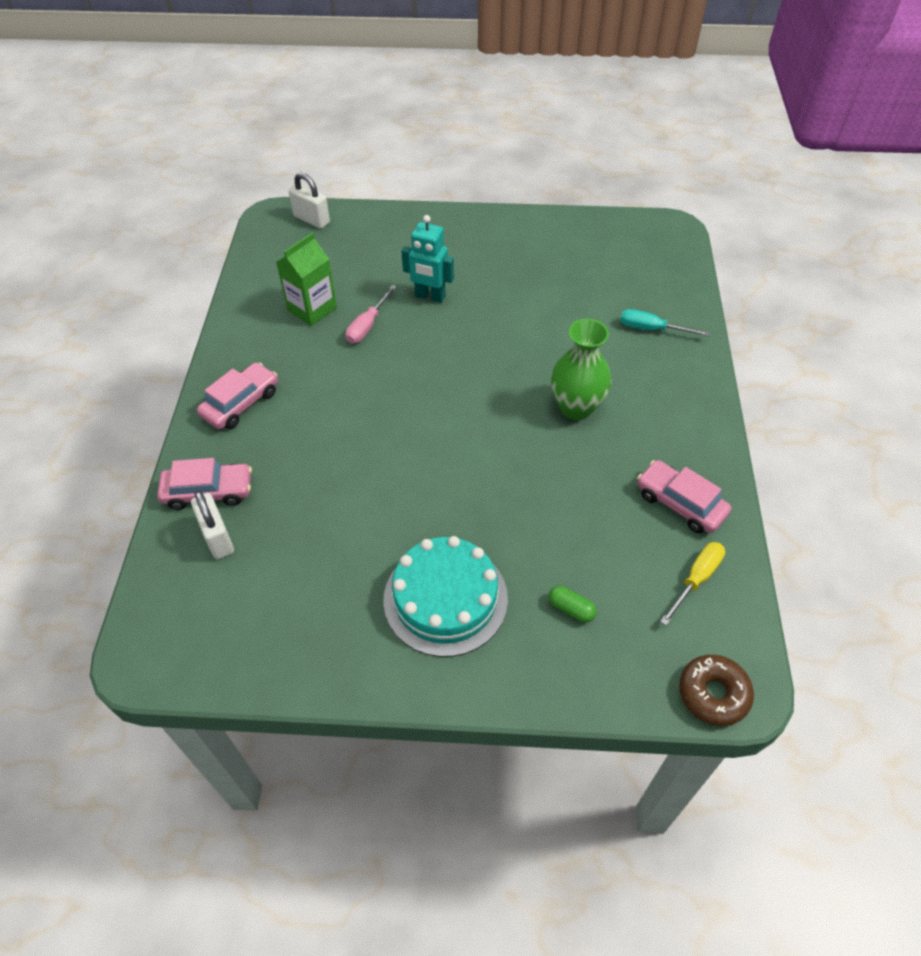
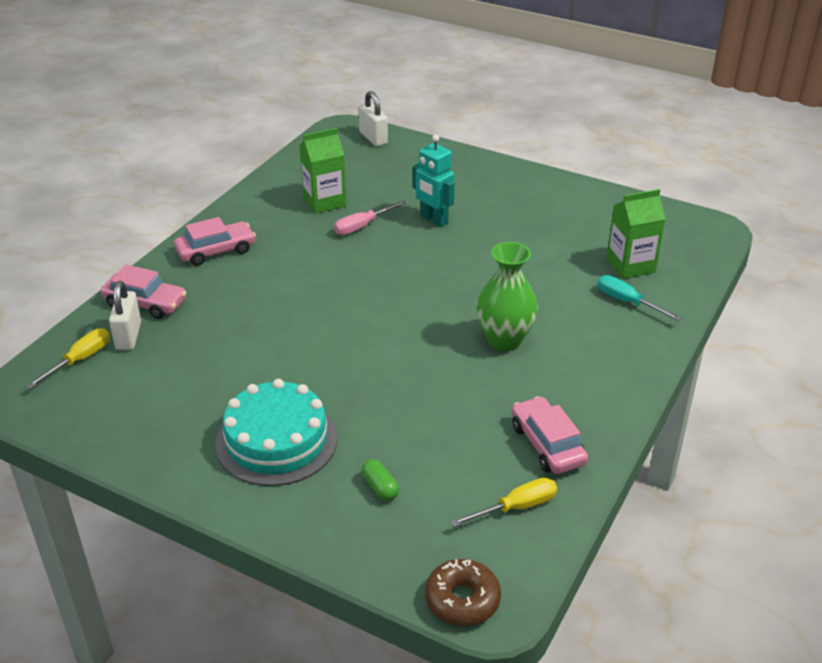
camera: 25 degrees right, 15 degrees down
(185, 586) = (80, 360): none -> yellow screwdriver
(630, 289) = (630, 265): none -> green carton

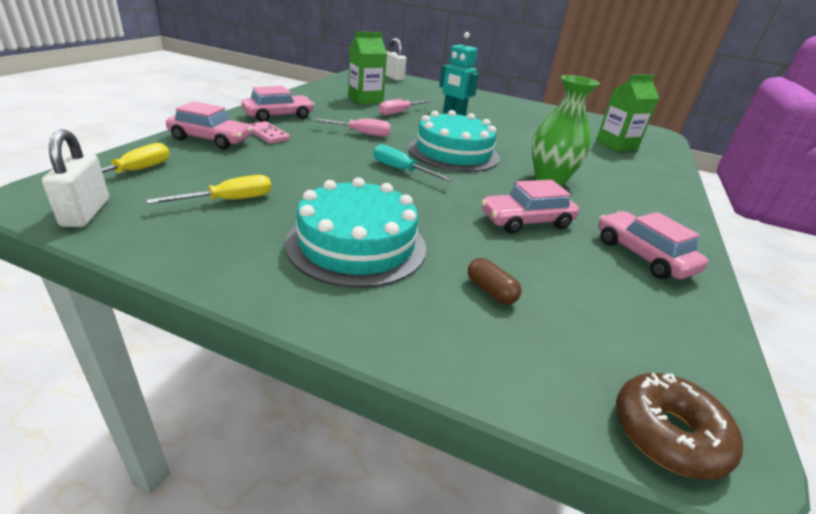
camera: 10 degrees left, 5 degrees down
(128, 336) = (191, 158): white padlock -> white padlock (86, 213)
(203, 289) = (268, 135): none -> pink domino
(306, 275) = (361, 133): none -> pink screwdriver
(380, 487) = (490, 291): green capsule -> brown capsule
(408, 301) = (453, 152): none -> turquoise cake
(448, 404) = (526, 221): none -> pink car
(516, 507) = (654, 314): yellow screwdriver -> yellow screwdriver (229, 200)
(627, 302) = (631, 163): turquoise screwdriver -> turquoise screwdriver (401, 170)

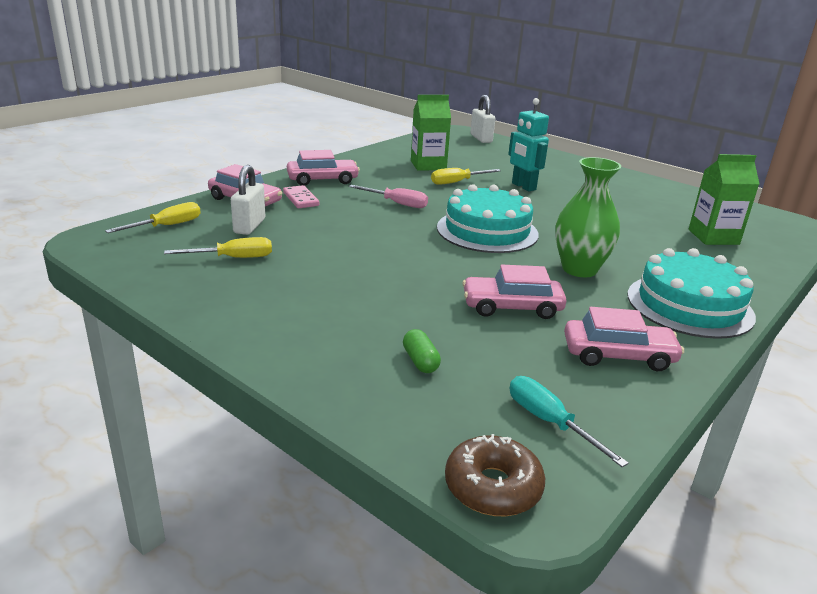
camera: 20 degrees right, 5 degrees down
(86, 213) = (119, 257): white padlock -> white padlock (249, 226)
(357, 244) = (323, 307): turquoise cake -> turquoise cake (689, 305)
(399, 113) = (457, 182): pink screwdriver -> yellow screwdriver
(401, 170) = (414, 244): turquoise screwdriver -> turquoise screwdriver (549, 422)
(490, 291) = (420, 361): brown capsule -> green capsule
(643, 255) = (618, 355): pink car -> pink car turned 105 degrees clockwise

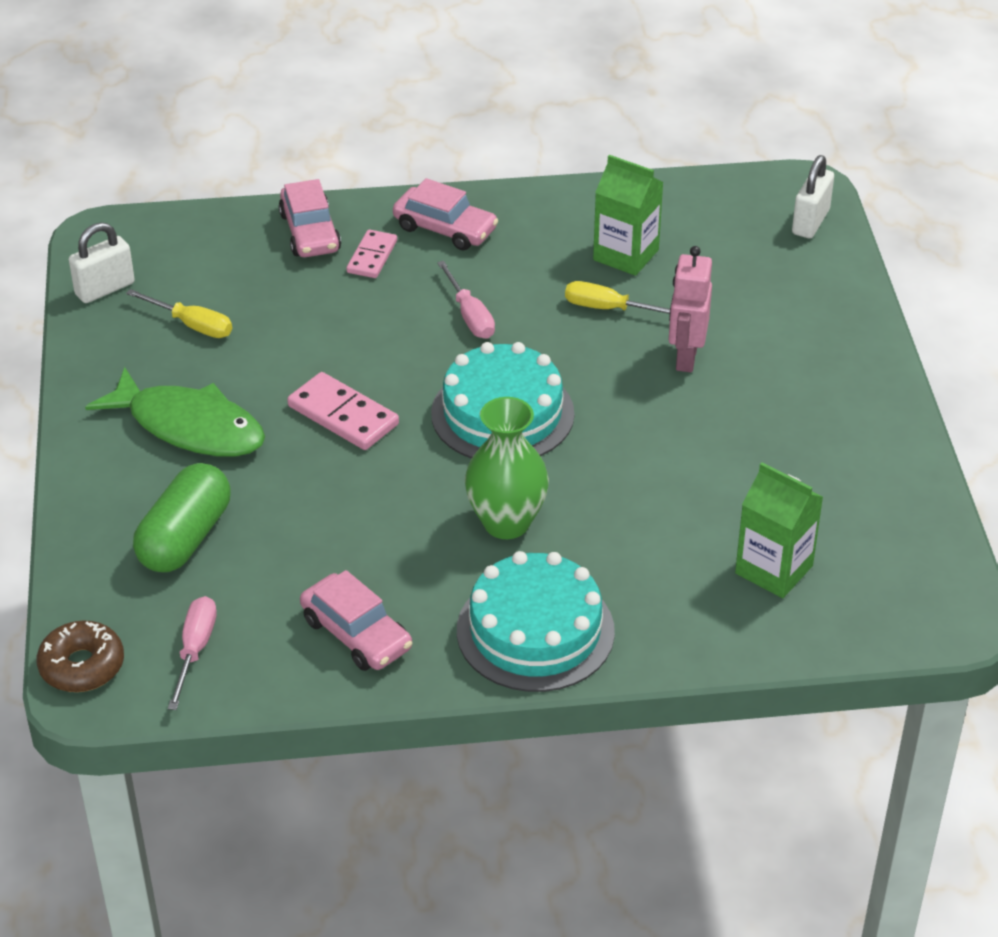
camera: 45 degrees right, 15 degrees up
(167, 226) = (187, 243): yellow screwdriver -> none
(249, 226) = (263, 281): white padlock -> white padlock (105, 289)
(317, 304) = (189, 427): none -> green fish
(406, 262) = (343, 415): none -> pink domino
(420, 361) = (185, 538): green capsule -> green capsule, size x2.18
(512, 307) = (353, 528): pink car -> none
(523, 186) = (685, 358): turquoise robot -> pink robot
(549, 422) = (195, 650): turquoise screwdriver -> pink screwdriver

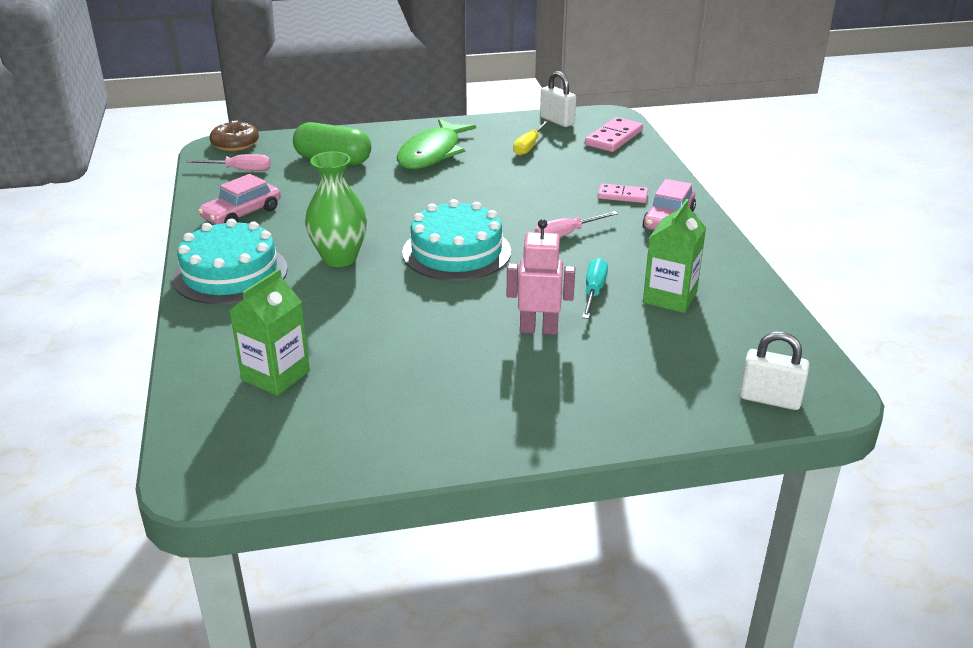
camera: 85 degrees right, 10 degrees down
(310, 232) = (641, 174): pink car -> none
(343, 415) = (448, 197): pink domino -> pink domino (613, 138)
(609, 309) = (593, 291): yellow screwdriver -> turquoise screwdriver

